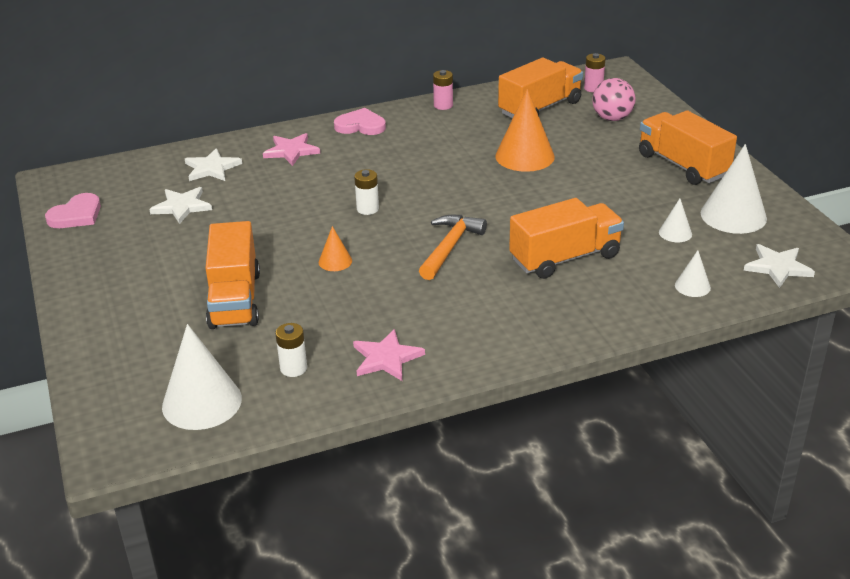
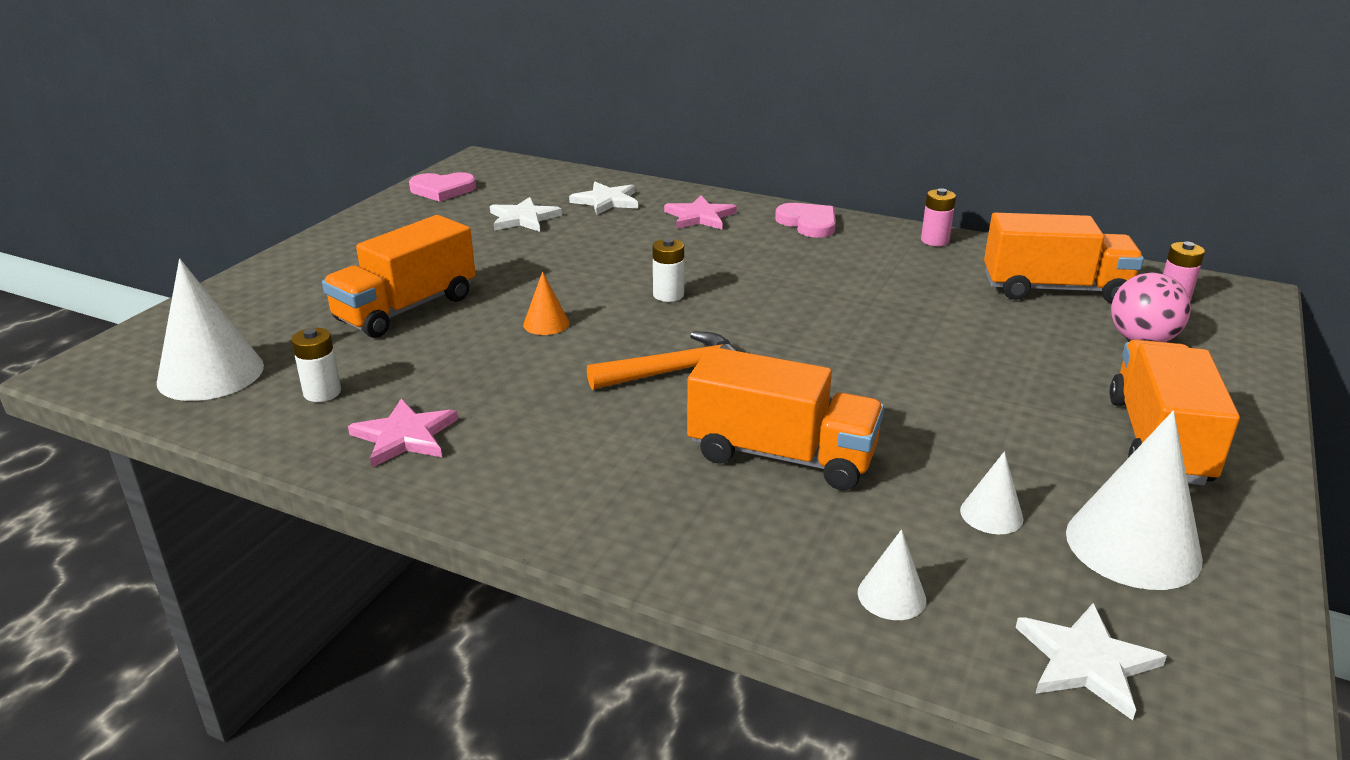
camera: 45 degrees right, 5 degrees down
(524, 156) = (939, 327): orange cone -> none

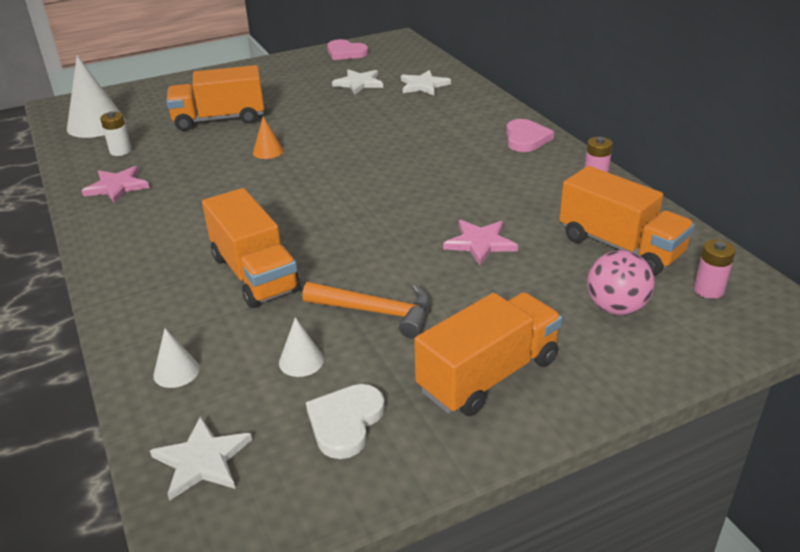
camera: 40 degrees right, 5 degrees up
(668, 295) = (357, 157): white battery -> none
(676, 371) = (284, 204): orange hammer -> orange hammer (376, 312)
(700, 217) = (462, 112): pink star -> pink star (480, 243)
(1133, 545) = (345, 422): white cone -> white heart

